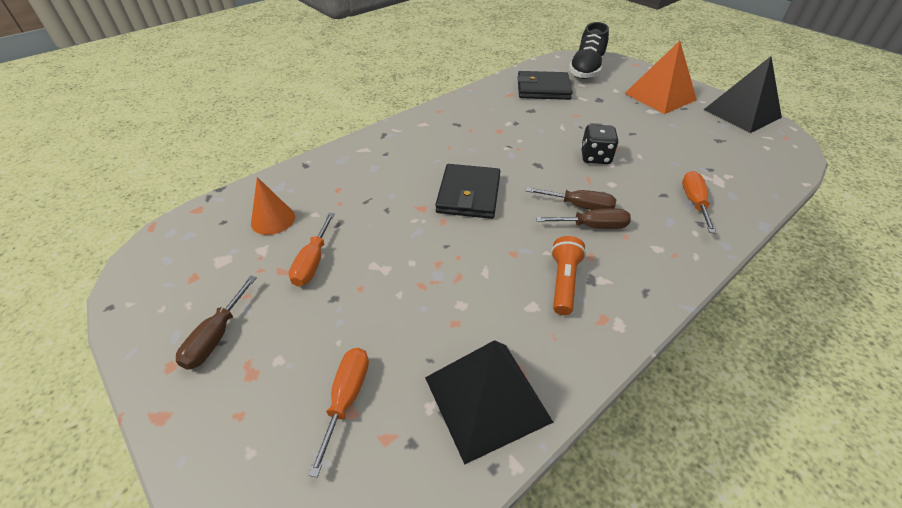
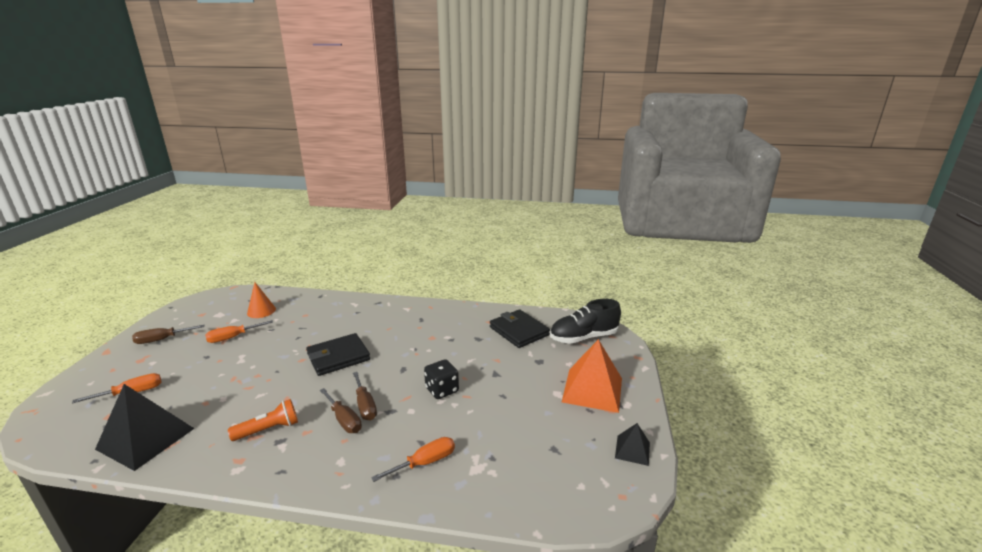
camera: 50 degrees right, 20 degrees down
(742, 113) = (632, 450): black pyramid -> black pyramid, size x0.51

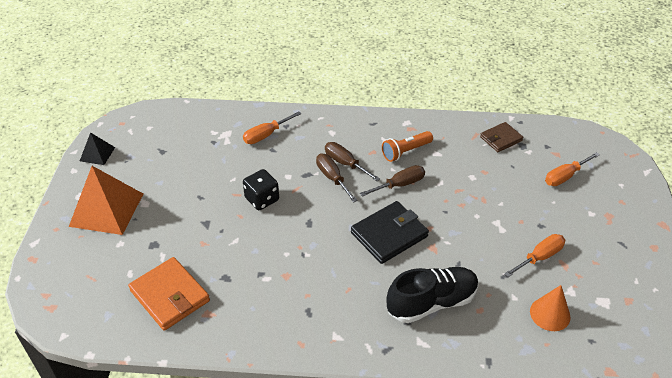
camera: 175 degrees right, 20 degrees up
(146, 438) = (501, 139): black pyramid -> brown wallet
(162, 340) = (623, 247): brown screwdriver -> brown screwdriver (400, 185)
(519, 331) = (170, 296): black wallet -> orange wallet
(583, 337) = (85, 289): black shoe -> black shoe (432, 303)

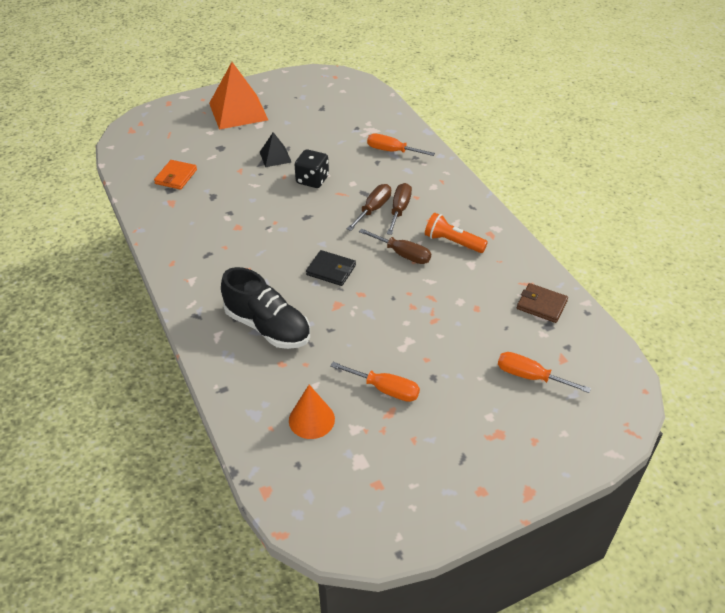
camera: 60 degrees right, 0 degrees up
(97, 154) = (291, 81): black pyramid -> black pyramid (275, 157)
(170, 296) = (176, 177): orange wallet -> orange wallet, size x0.62
(389, 235) = (331, 270): black wallet -> black wallet, size x0.62

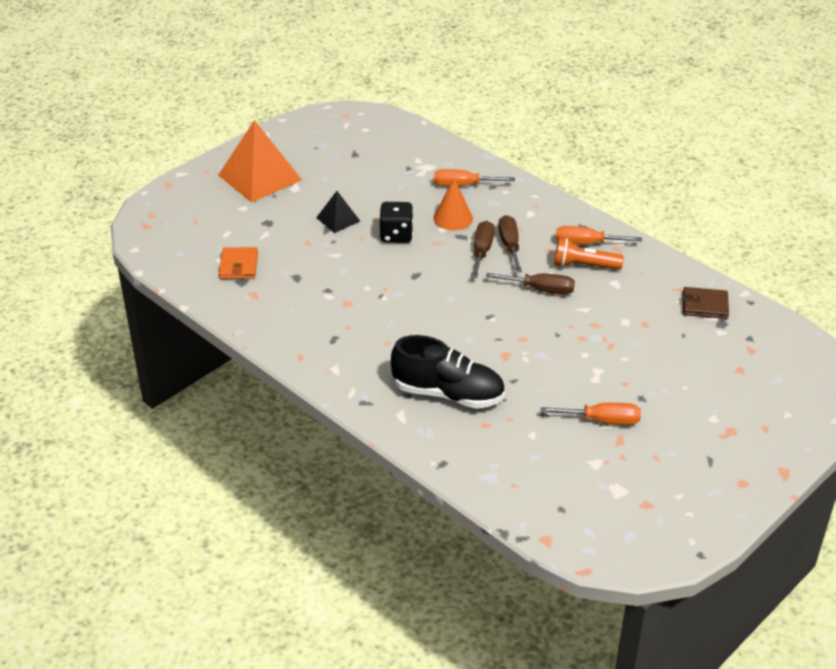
camera: 20 degrees left, 5 degrees down
(311, 419) = (549, 466): orange cone -> orange cone (453, 218)
(331, 270) = (477, 323): black wallet -> none
(530, 376) = (730, 373): orange screwdriver -> orange screwdriver (586, 243)

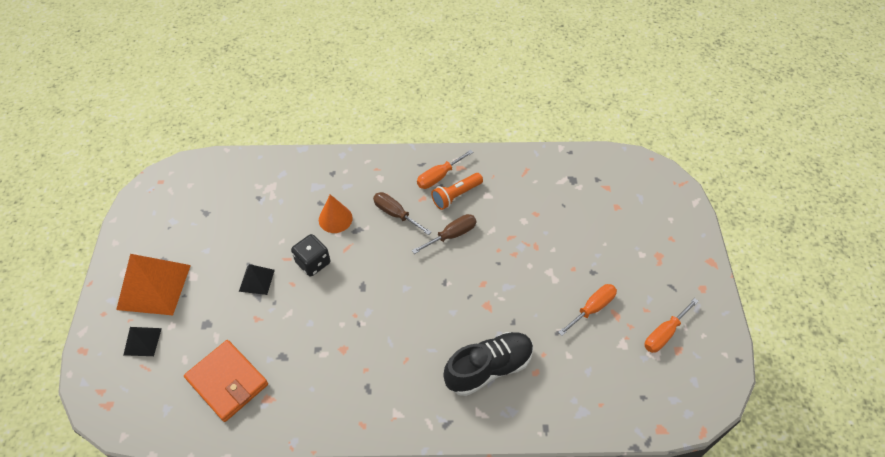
camera: 45 degrees left, 15 degrees up
(212, 204) = (142, 341): none -> black pyramid
(238, 266) = (227, 382): orange wallet -> orange wallet, size x1.61
(463, 185) = (312, 186): orange screwdriver -> orange screwdriver (664, 334)
(482, 251) = (383, 232): brown screwdriver -> none
(705, 305) = (551, 173): brown wallet -> none

